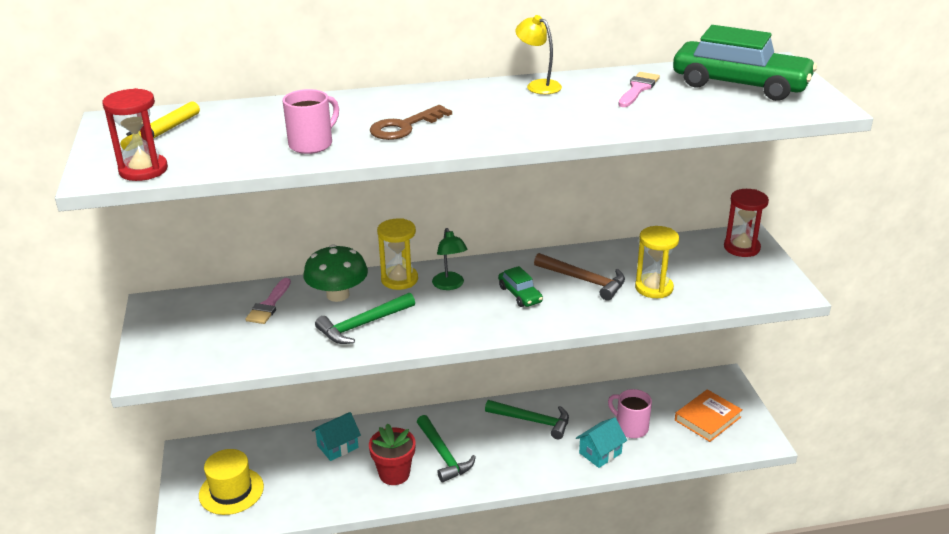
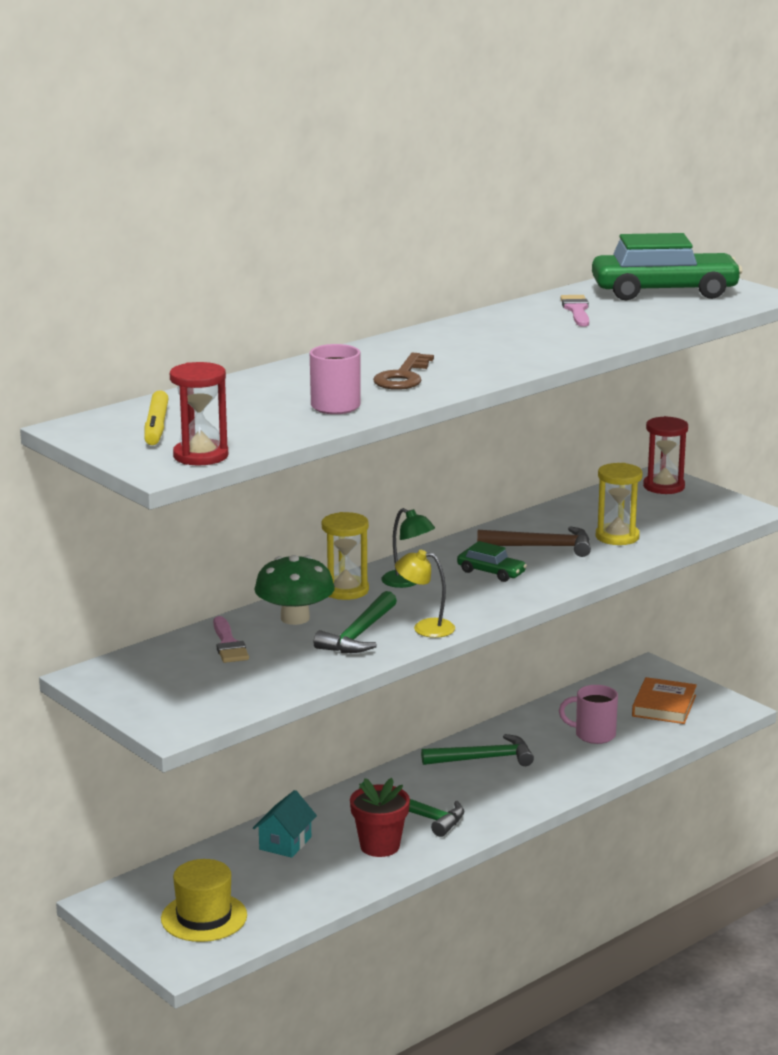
camera: 30 degrees left, 10 degrees down
(538, 85) = (476, 323): yellow lamp -> yellow lamp (425, 627)
(600, 453) = (583, 764): turquoise house -> none

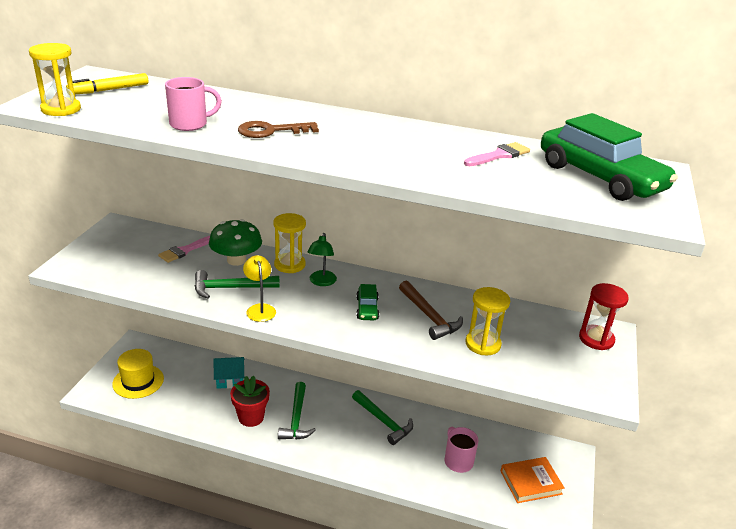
camera: 55 degrees right, 10 degrees up
(201, 456) = (61, 109): red hourglass -> yellow hourglass

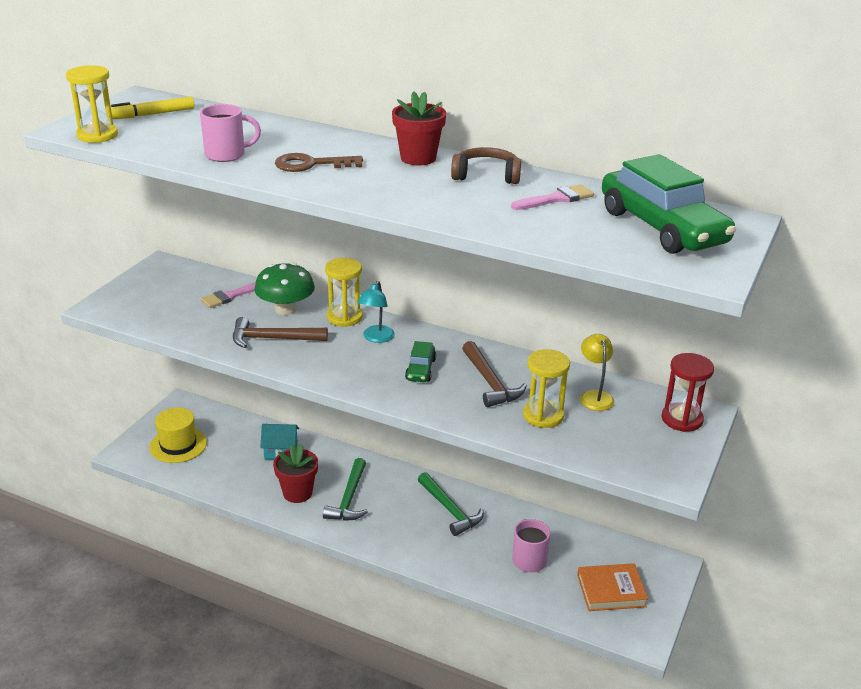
camera: 10 degrees right, 0 degrees up
(230, 288) = (273, 339): green hammer -> brown hammer
(260, 309) = (300, 362): yellow lamp -> yellow lamp (594, 396)
(321, 282) = (376, 338): green lamp -> turquoise lamp
(364, 123) = (418, 158): none -> red flower pot
(430, 137) = (486, 175): none -> brown headphones

